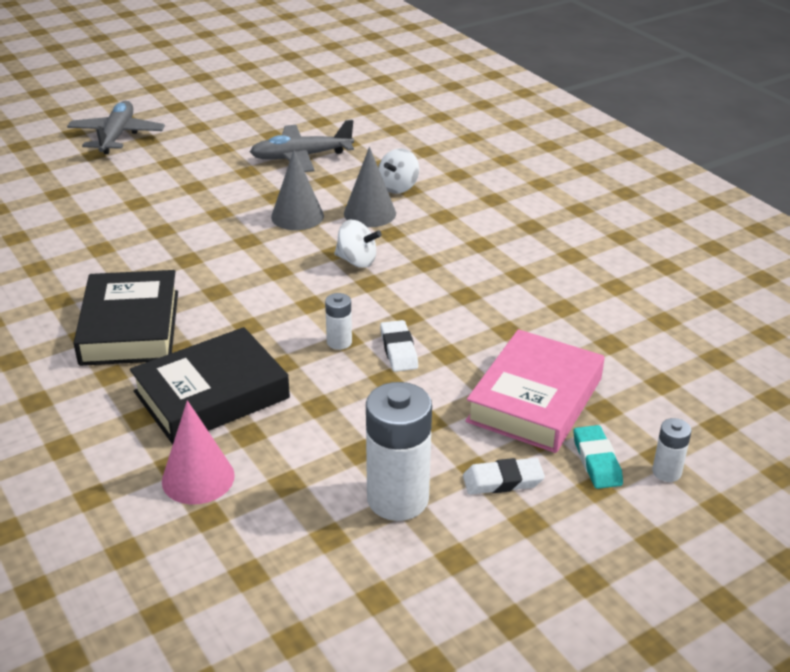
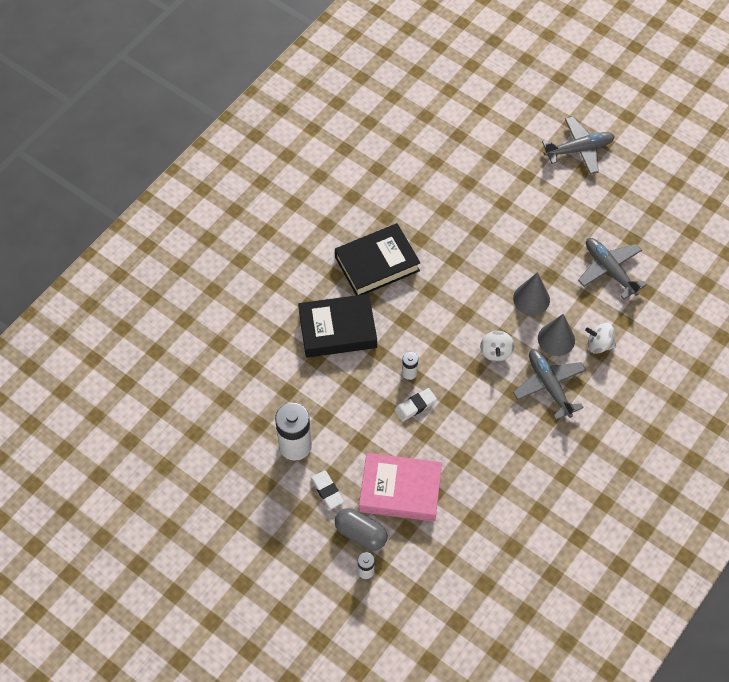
camera: 70 degrees right, 25 degrees up
(198, 478) = (275, 351): pink cone -> none
(211, 395) = (337, 329): black book -> black book turned 45 degrees counterclockwise
(434, 234) = (549, 385): none -> grey plane
(596, 461) = (361, 534): turquoise eraser -> grey capsule

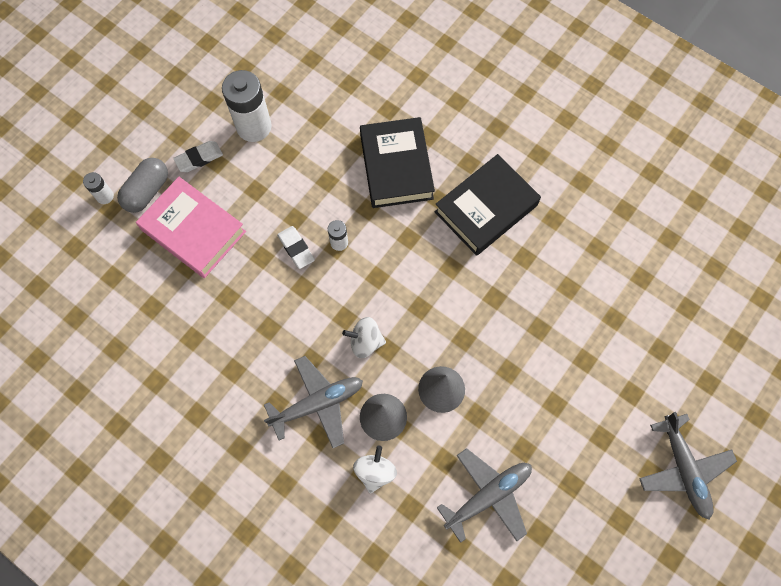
camera: 90 degrees right, 10 degrees up
(377, 264) = (486, 208): black book -> black book turned 75 degrees clockwise
(400, 490) = (193, 231): pink book -> pink book turned 60 degrees counterclockwise

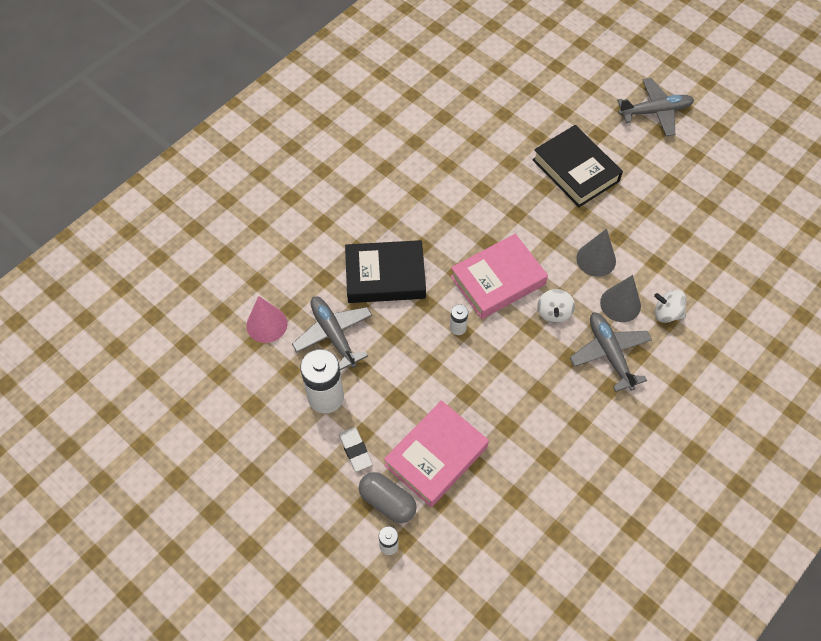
camera: 85 degrees left, 10 degrees down
(296, 248) = (461, 364): white eraser -> none
(330, 66) = (266, 324): none -> pink cone
(402, 280) = (498, 280): none -> pink book
(486, 208) = (434, 211): black book -> black book (575, 170)
(488, 495) = (682, 235): grey plane -> grey plane (333, 334)

